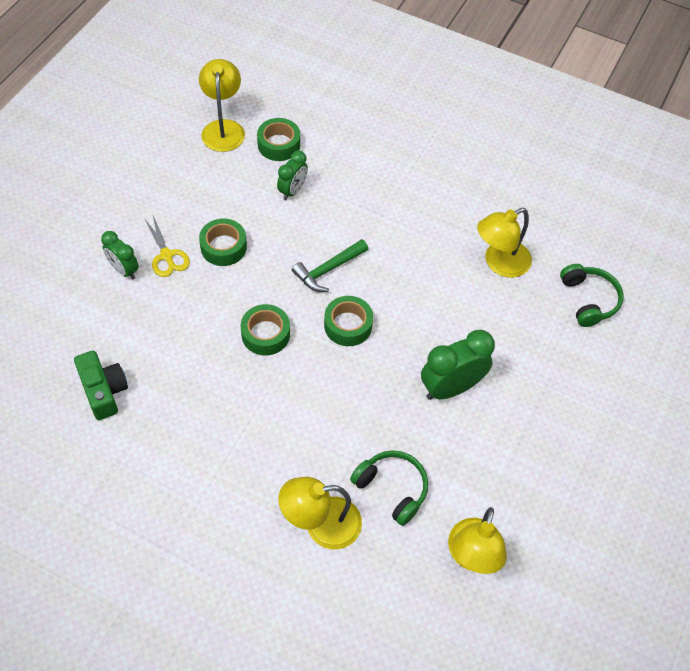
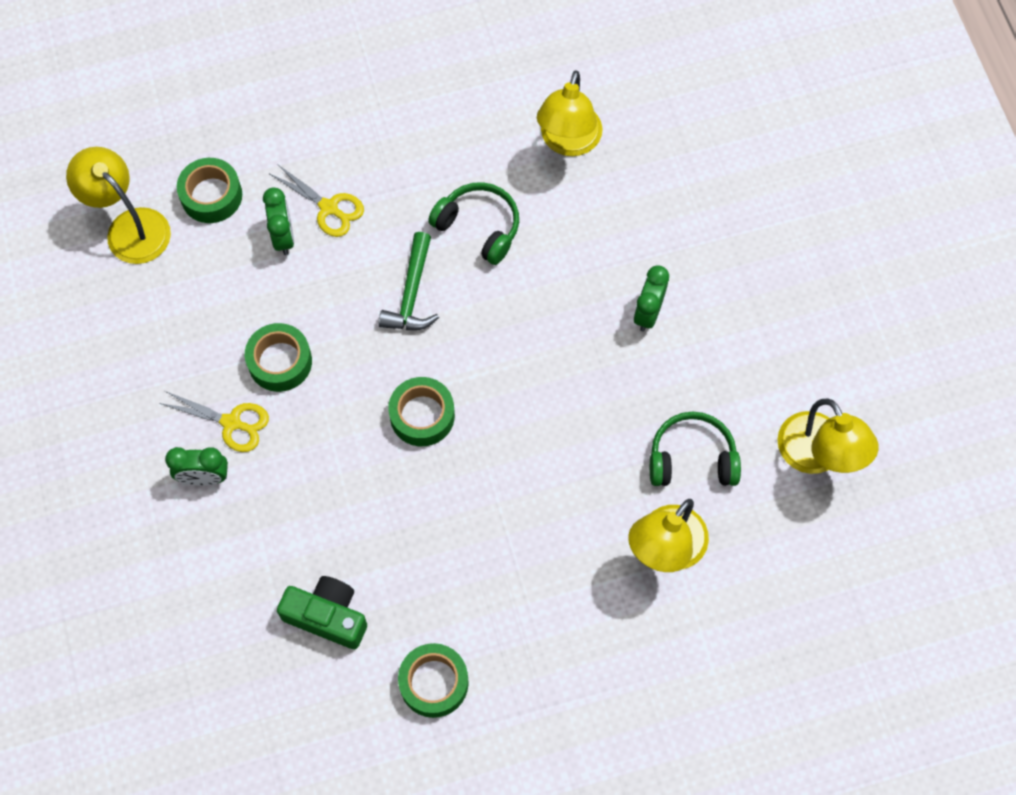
camera: 40 degrees left, 10 degrees up
(331, 195) = (329, 208): none -> yellow scissors
(348, 325) = (491, 335): green tape -> green tape (434, 683)
(451, 388) = (648, 313): green clock -> green clock, size x0.61
(588, 300) = (685, 110): green headphones -> green headphones (479, 227)

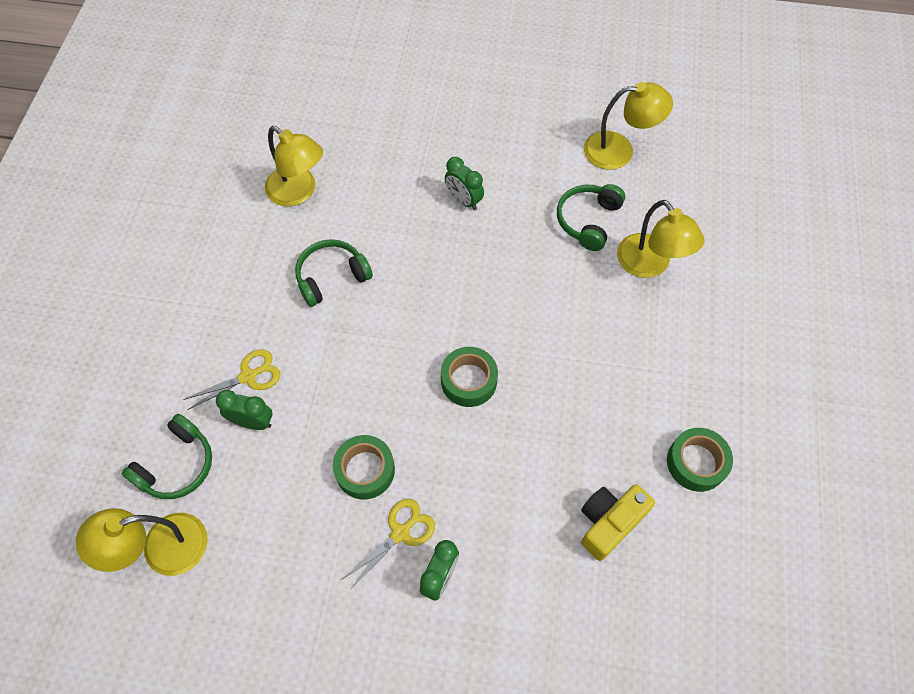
camera: 65 degrees left, 5 degrees down
(211, 196) = (177, 465): green tape -> green headphones
(327, 616) = (609, 522): green camera -> yellow camera
(411, 293) = (360, 346): green hammer -> none

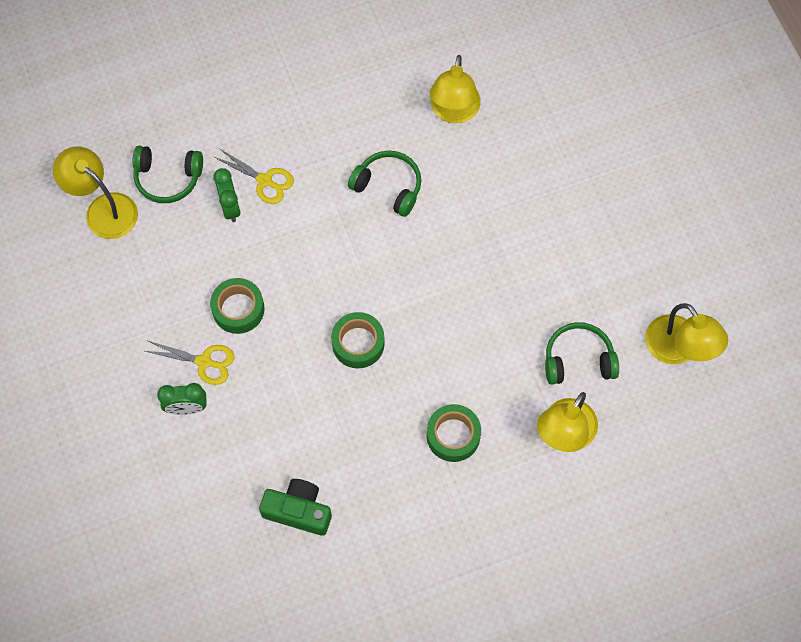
camera: 60 degrees right, 5 degrees up
(464, 200) = (532, 246): green clock -> none
(609, 522) = (298, 511): yellow camera -> green camera
(696, 463) = (389, 556): green tape -> green tape (453, 435)

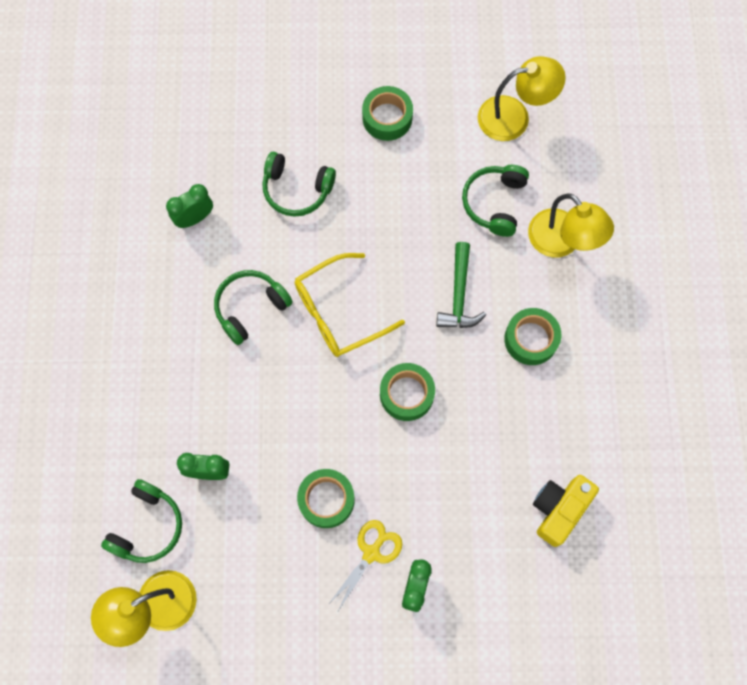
camera: 70 degrees left, 5 degrees up
(265, 181) = (193, 426): yellow scissors -> none
(298, 511) = (559, 509): green camera -> yellow camera
(413, 260) = (339, 312): none -> yellow glasses
(454, 112) = (195, 218): yellow lamp -> green clock
(471, 357) = (459, 295): none -> green hammer
(517, 184) = (296, 189): none -> green headphones
(624, 236) = (387, 118): none -> green tape

